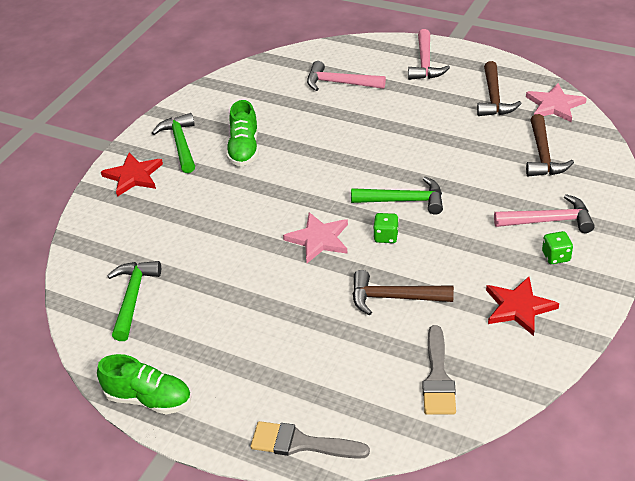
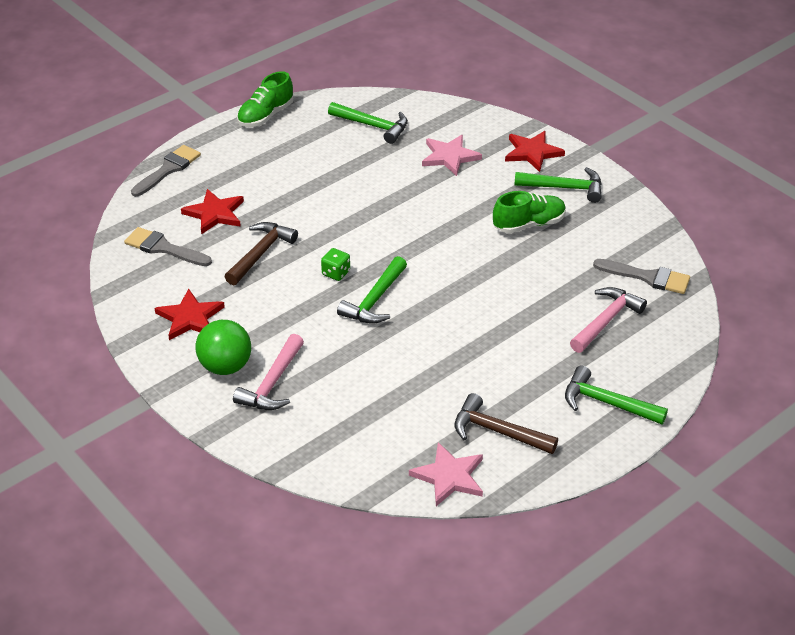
camera: 110 degrees right, 0 degrees up
(244, 149) = (529, 224): green shoe -> green shoe turned 135 degrees clockwise
(276, 78) = (647, 277): none -> grey brush
(318, 239) = (364, 234): pink star -> pink star (449, 157)
(356, 361) = (215, 214): none -> red star
(425, 63) = (607, 403): pink hammer -> green hammer
(543, 155) = (369, 424): brown hammer -> none
(556, 256) = (225, 366): green dice -> green ball

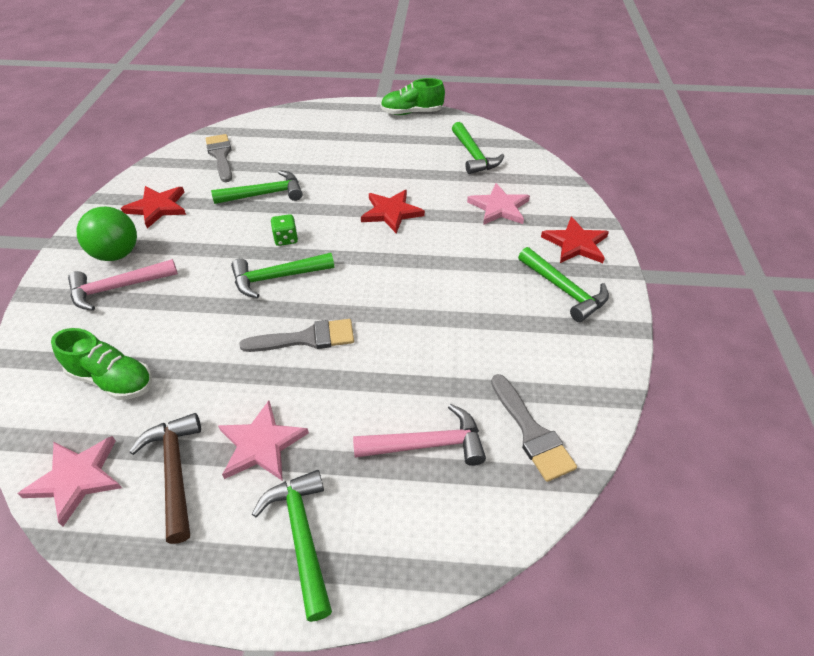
camera: 45 degrees right, 5 degrees up
(168, 169) = (303, 113): grey brush -> grey brush (306, 338)
(215, 214) = (283, 153): red star -> red star (391, 212)
(261, 253) = (265, 194): brown hammer -> green hammer
(522, 385) = (261, 444): none -> pink star
(529, 224) = (486, 300): green shoe -> green shoe (112, 380)

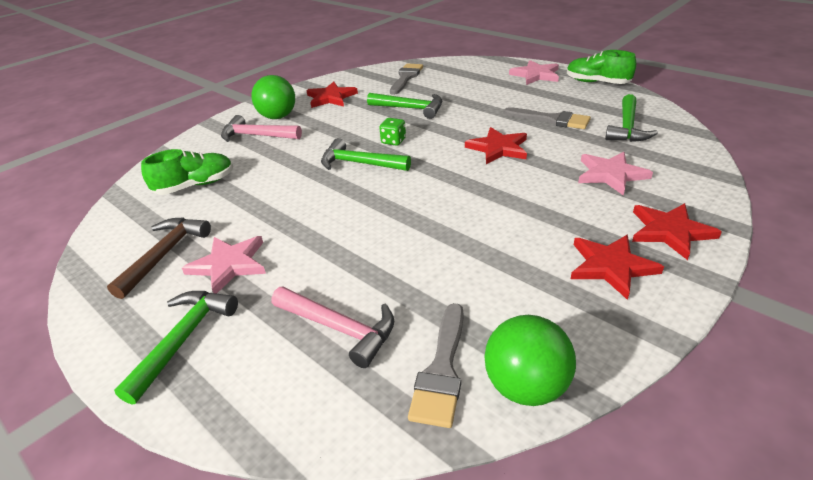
camera: 40 degrees right, 10 degrees down
(76, 478) = (117, 231): pink star -> pink star (535, 75)
(112, 380) = (195, 185): green shoe -> green shoe turned 90 degrees counterclockwise
(306, 338) = (335, 210): grey brush -> grey brush (551, 119)
(564, 290) = (611, 266): green hammer -> red star
(591, 411) = (526, 386): none -> green ball

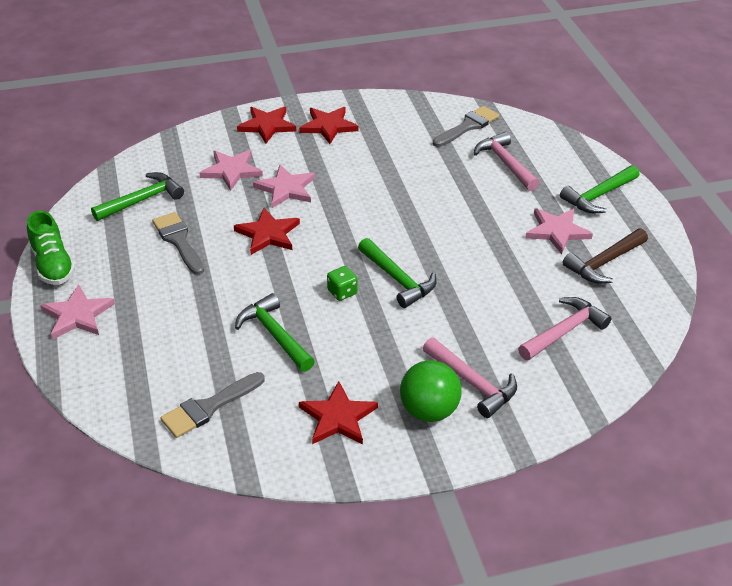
camera: 150 degrees left, 5 degrees up
(195, 185) = (564, 331): green shoe -> pink hammer
(526, 386) = (436, 107): green ball -> none
(540, 183) = (286, 189): none -> pink star

